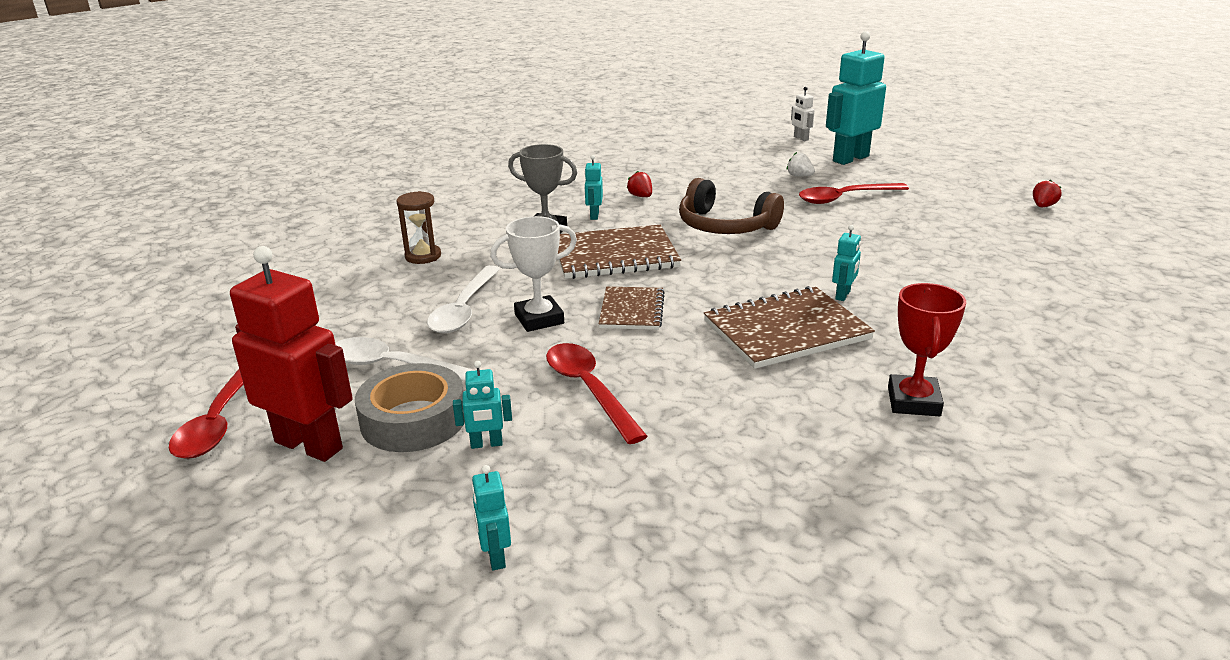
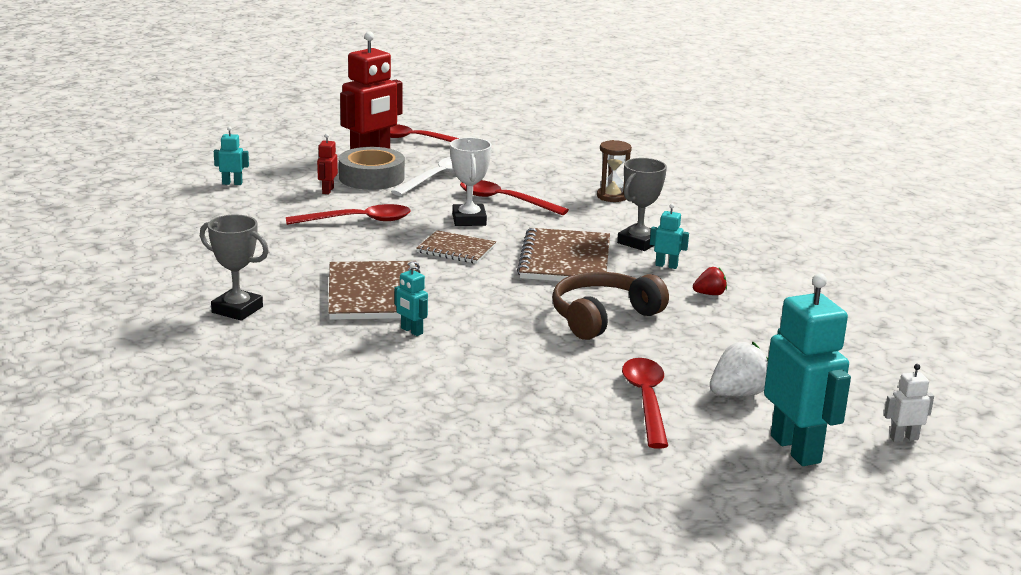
camera: 105 degrees right, 5 degrees down
(464, 309) = (504, 200): white spoon -> red spoon
(486, 444) = (327, 190): turquoise robot -> red robot
(799, 176) = (738, 394): white strawberry -> white strawberry, size x1.66
(913, 401) = (237, 309): red trophy -> grey trophy
(1043, 206) = (542, 529): red strawberry -> none

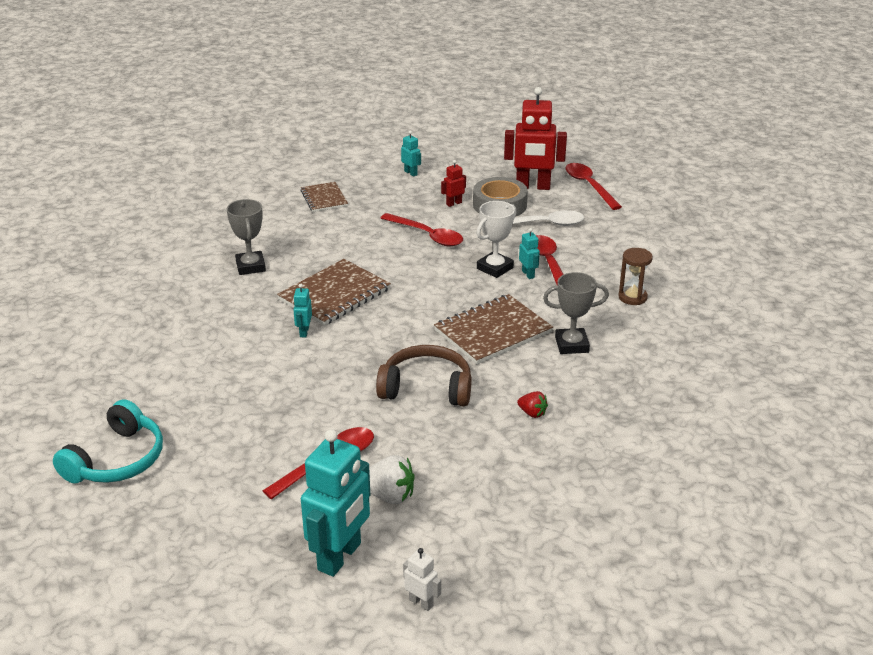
camera: 50 degrees right, 10 degrees up
(456, 249) = (442, 287): brown notebook -> brown notebook (324, 198)
(468, 506) = (117, 460): none -> turquoise headphones
(666, 266) = (550, 374): turquoise robot -> turquoise robot (528, 274)

